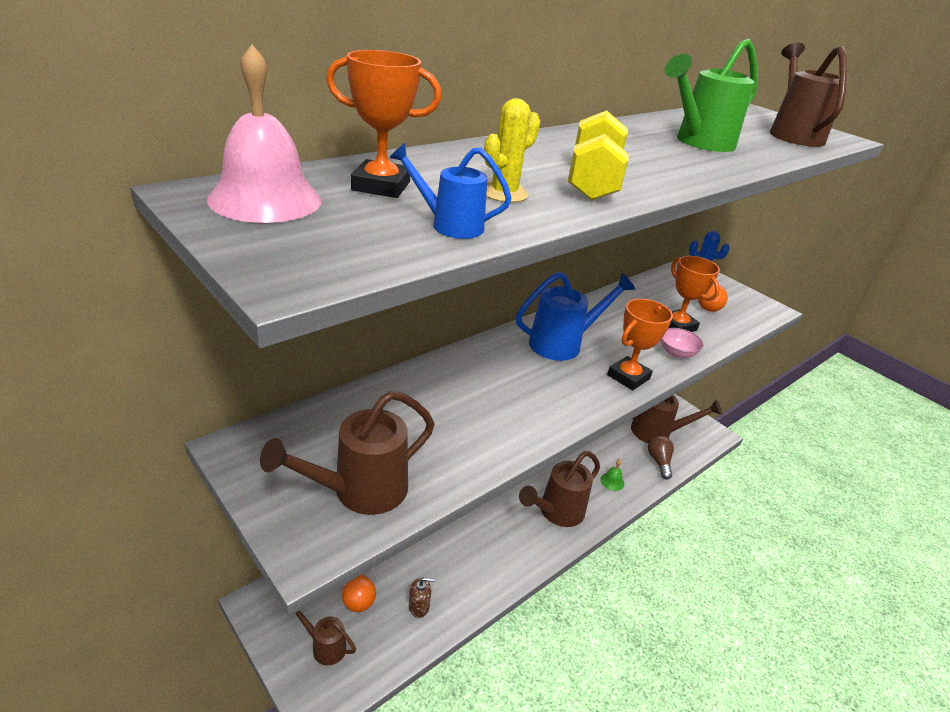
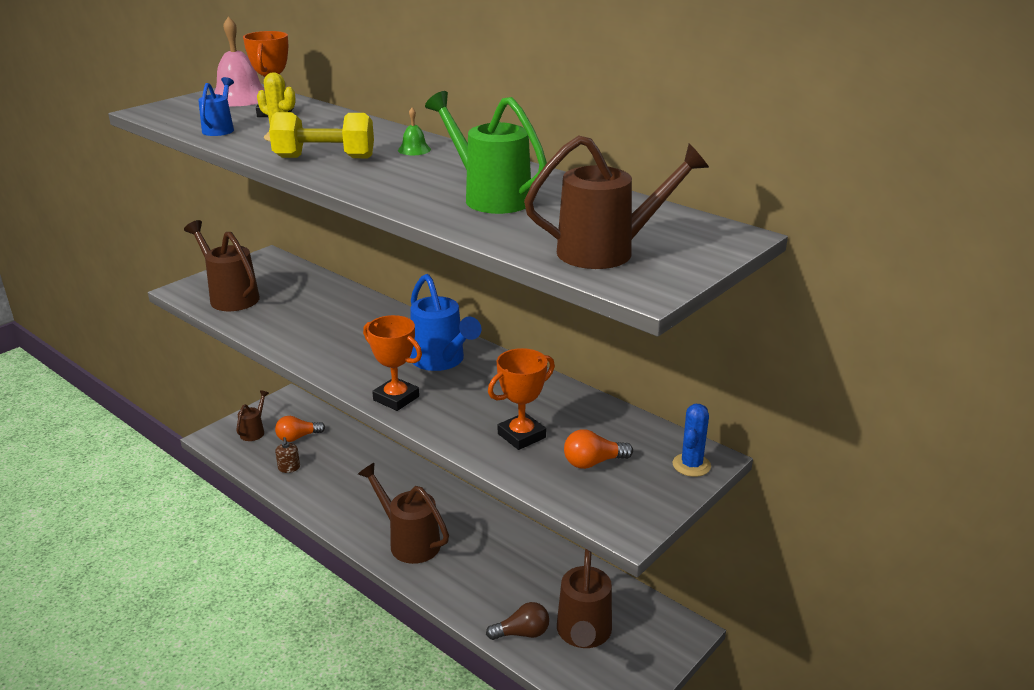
camera: 85 degrees right, 5 degrees down
(612, 481) = (470, 586): green bell -> green bell (414, 149)
(677, 353) = (457, 431): pink bowl -> none

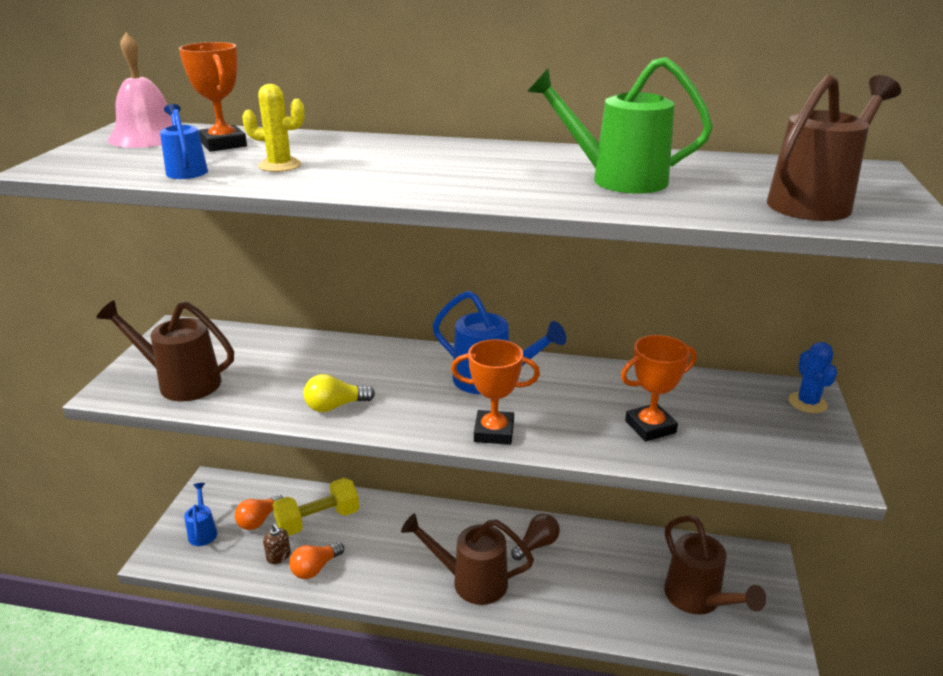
camera: 30 degrees left, 0 degrees up
(254, 431) = (203, 532): brown watering can -> blue watering can
(309, 344) = (335, 406): none -> yellow light bulb
(325, 158) = (373, 176): yellow dumbbell -> yellow dumbbell (318, 520)
(414, 149) = (452, 152): green bell -> none
(521, 436) = (650, 427): orange trophy -> orange trophy turned 45 degrees clockwise
(522, 633) = (651, 623): brown light bulb -> brown light bulb (537, 545)
(593, 462) = (736, 429): orange light bulb -> orange light bulb (315, 568)

